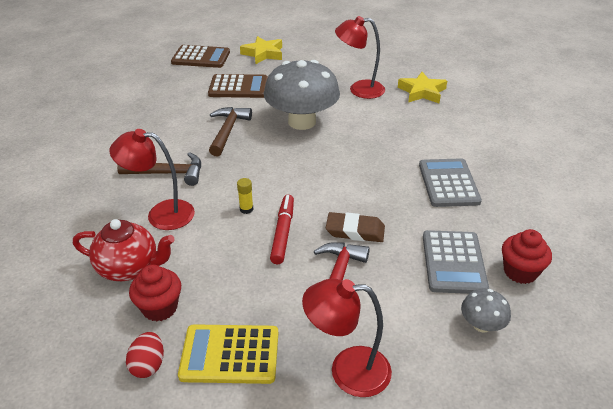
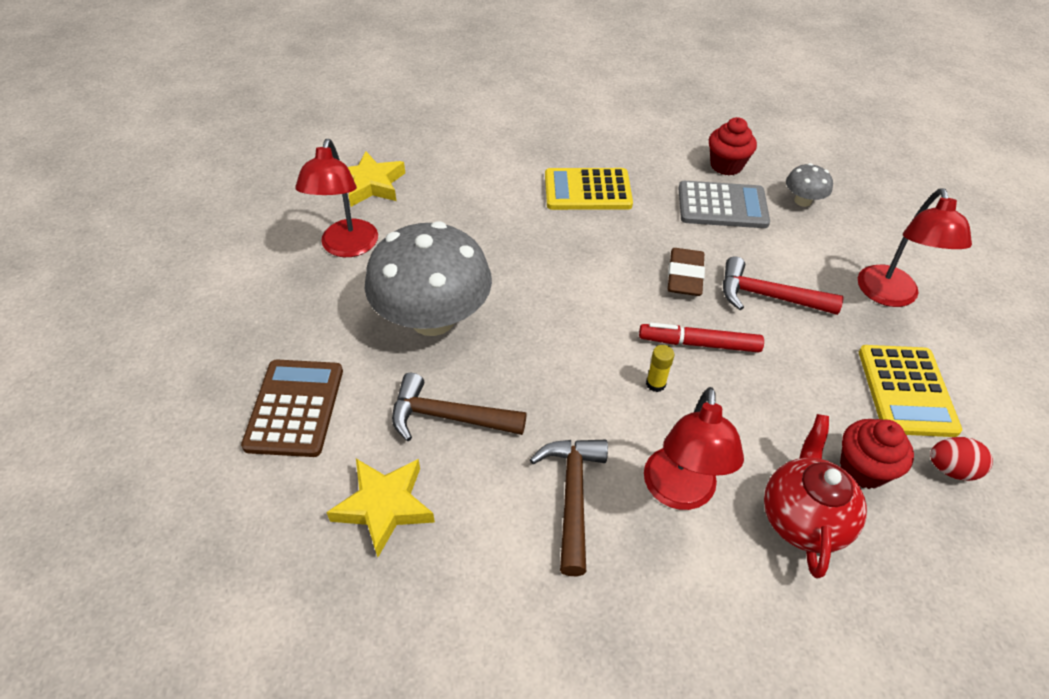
camera: 90 degrees left, 10 degrees up
(201, 57) = (137, 484): brown calculator -> none
(263, 54) = (166, 372): yellow star -> yellow star (384, 506)
(448, 183) = (587, 190): grey calculator -> yellow calculator

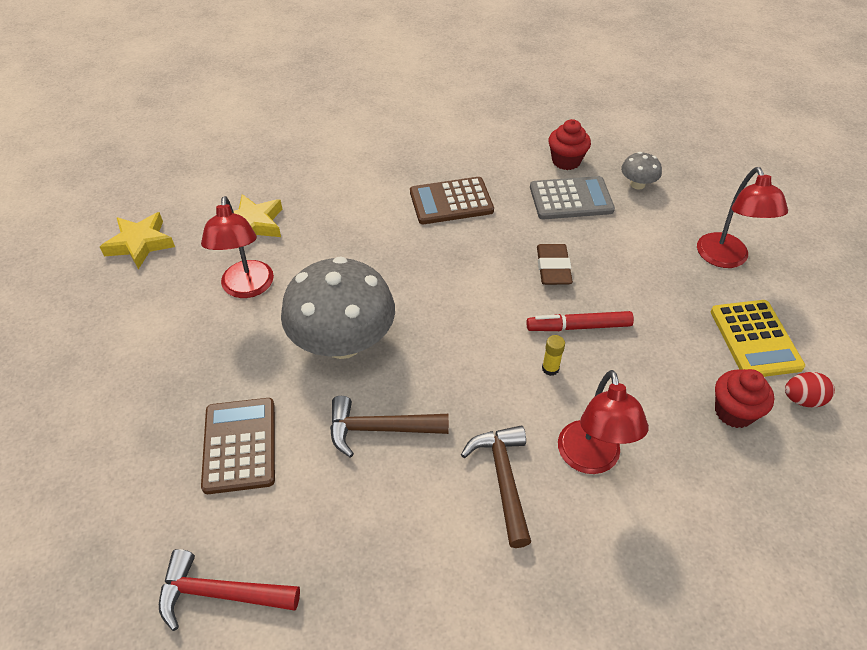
camera: 10 degrees left, 0 degrees up
(384, 506) = (344, 519): yellow star -> yellow star (140, 244)
(587, 190) = (451, 201): yellow calculator -> brown calculator
(767, 296) = (626, 275): red hammer -> red hammer (219, 593)
(803, 518) = (695, 462): red teapot -> none

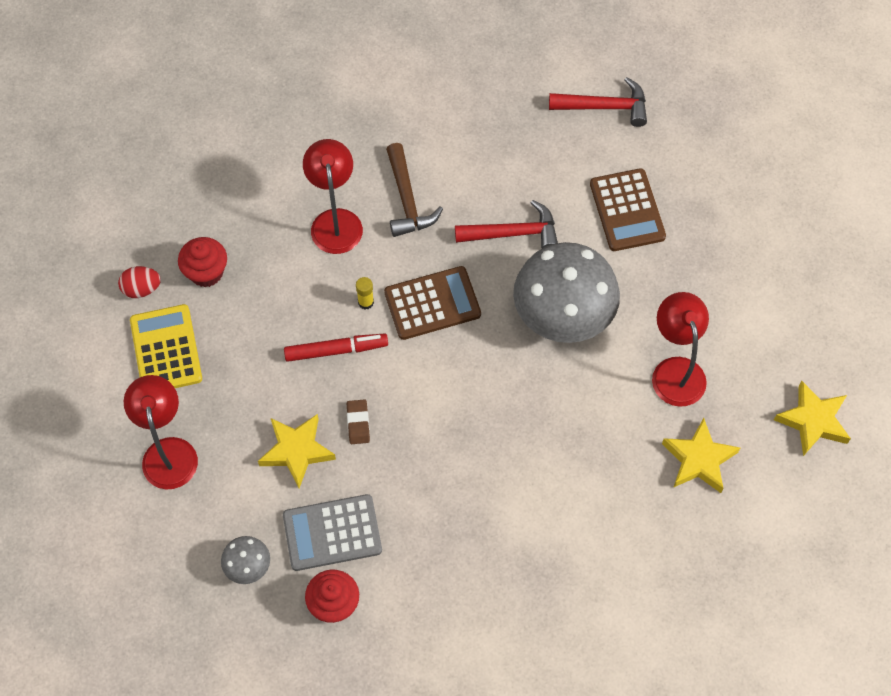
camera: 175 degrees right, 15 degrees up
(379, 429) = (514, 233): brown hammer -> red hammer
(451, 201) = (476, 516): brown calculator -> brown calculator (432, 303)
(553, 268) = (358, 423): brown eraser -> brown eraser, size x0.66
(608, 252) = (296, 451): none -> yellow star

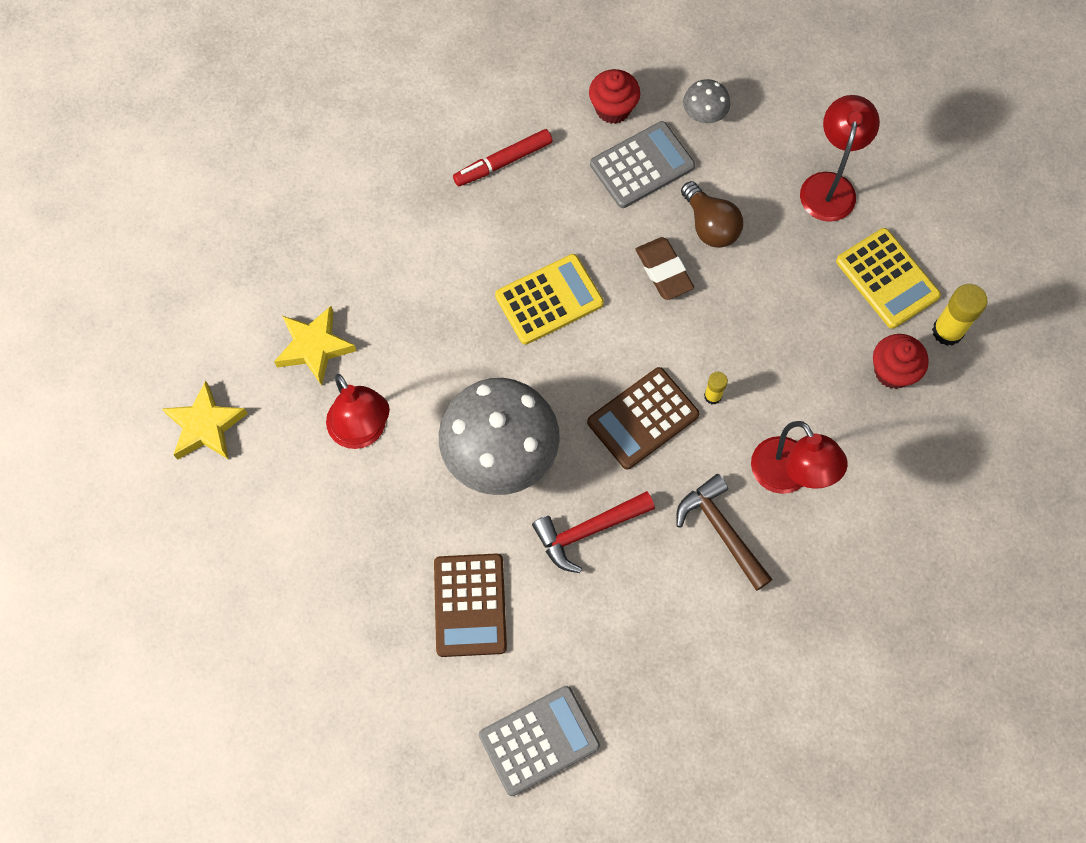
camera: 160 degrees right, 5 degrees up
(142, 289) = (947, 331): red egg -> yellow glue stick
(168, 451) = (829, 186): red lamp -> red lamp turned 135 degrees counterclockwise
(296, 451) = (710, 225): yellow star -> brown light bulb
(336, 350) = (719, 335): red marker -> red marker (503, 162)
(358, 423) = (663, 271): brown eraser -> brown eraser, size x1.52
(472, 431) = (549, 300): none -> yellow calculator
(605, 107) = (539, 740): red hammer -> grey calculator
(627, 210) = (470, 605): brown calculator -> brown calculator turned 150 degrees counterclockwise

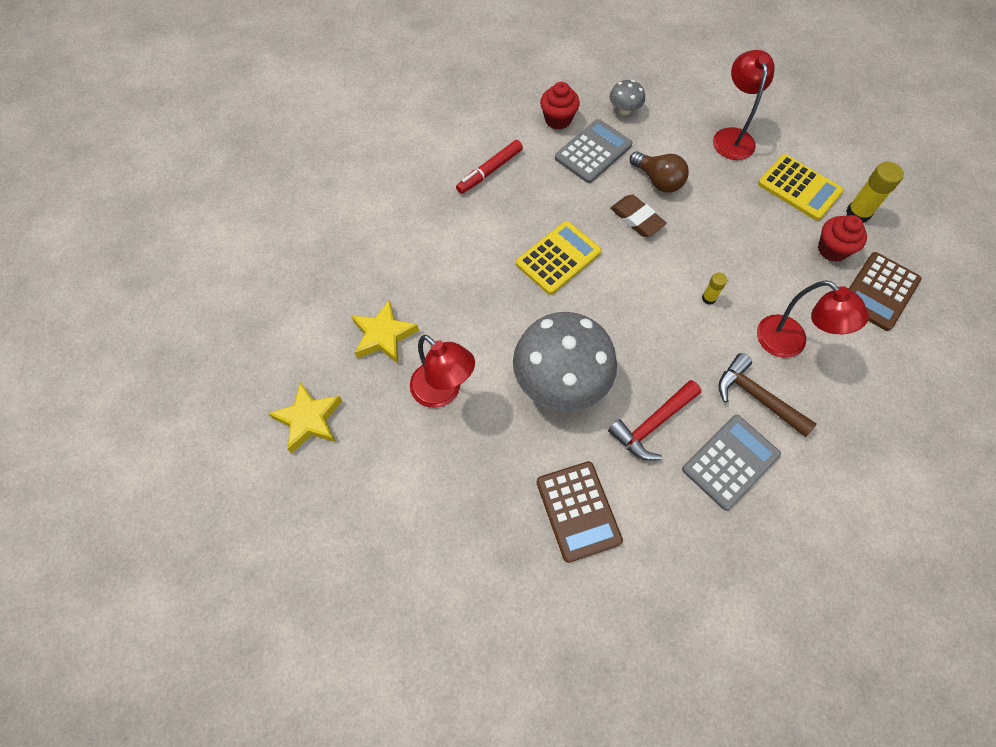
camera: 15 degrees left, 5 degrees down
(539, 740) = (678, 613): grey calculator -> grey calculator (730, 462)
(643, 418) = (662, 327): brown calculator -> brown calculator (879, 291)

